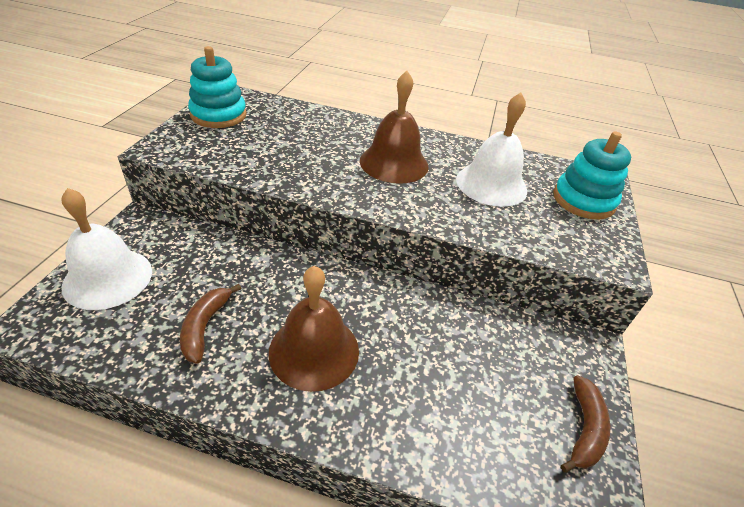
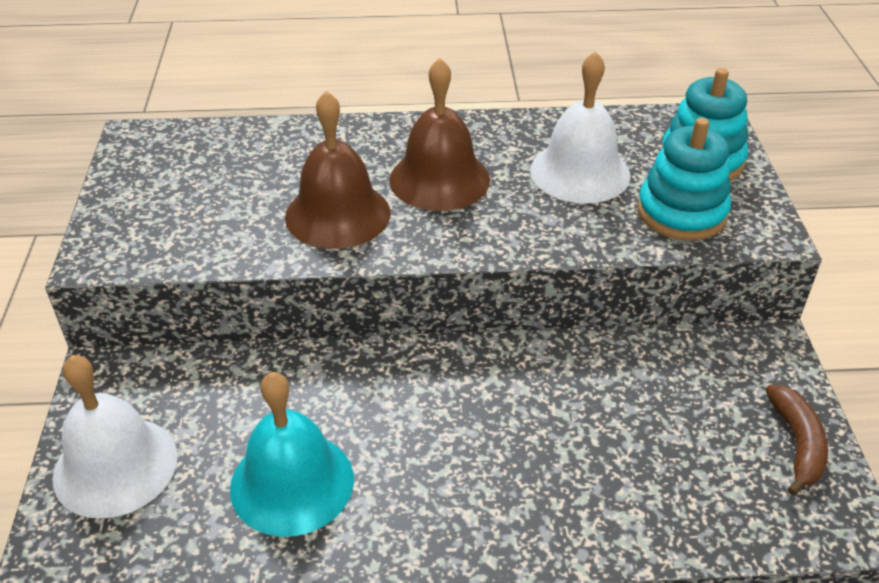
camera: 15 degrees left, 0 degrees up
(205, 326) = (292, 482): brown banana -> turquoise bell
(218, 115) = (147, 177): turquoise stacking toy -> turquoise stacking toy (681, 213)
(314, 350) = (448, 464): brown bell -> brown bell (337, 214)

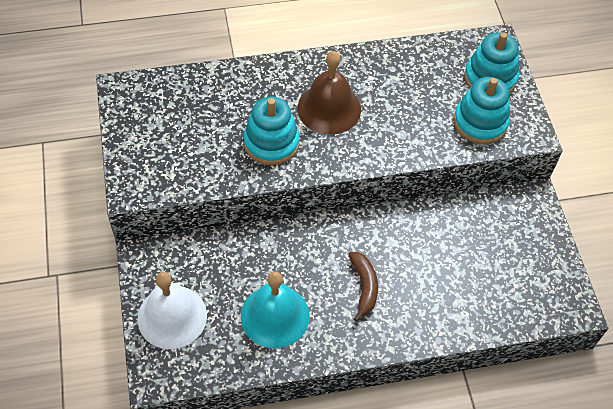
camera: 10 degrees left, 15 degrees up
(337, 214) = (271, 143): brown bell -> turquoise stacking toy
(580, 172) = (415, 95): white bell -> none
(797, 443) = (548, 262): brown banana -> brown banana (364, 287)

